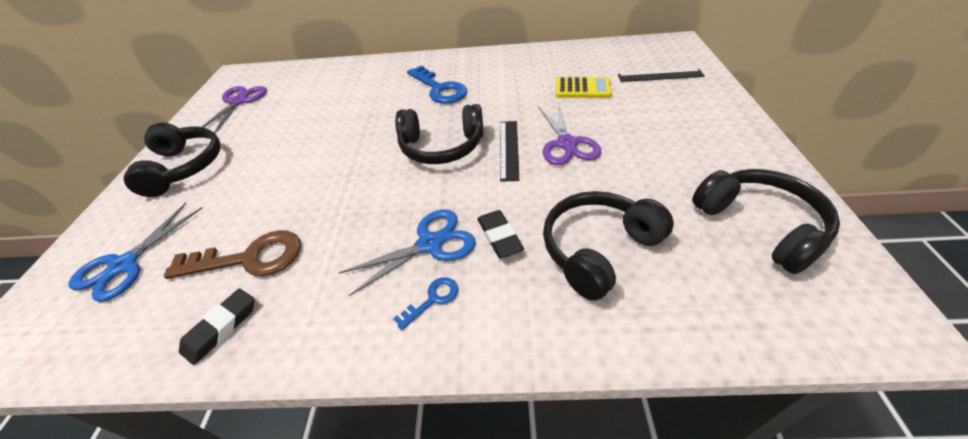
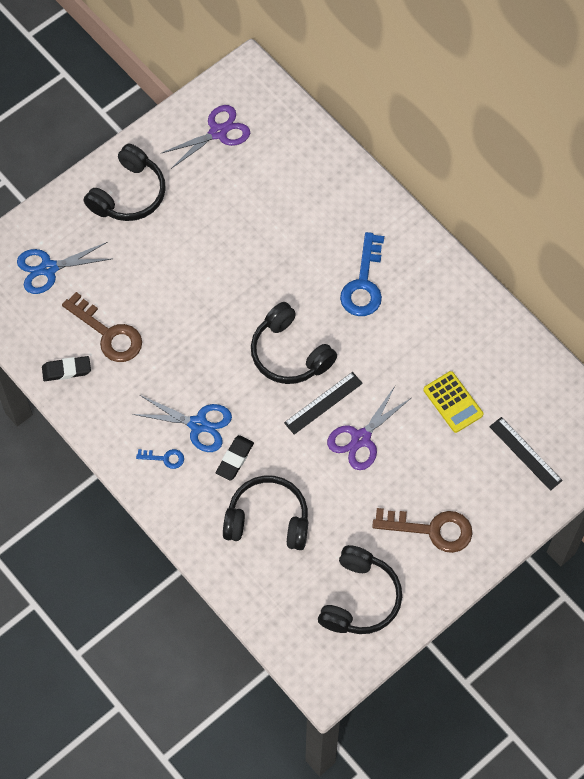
camera: 45 degrees right, 20 degrees up
(700, 143) = (432, 529): none -> brown key

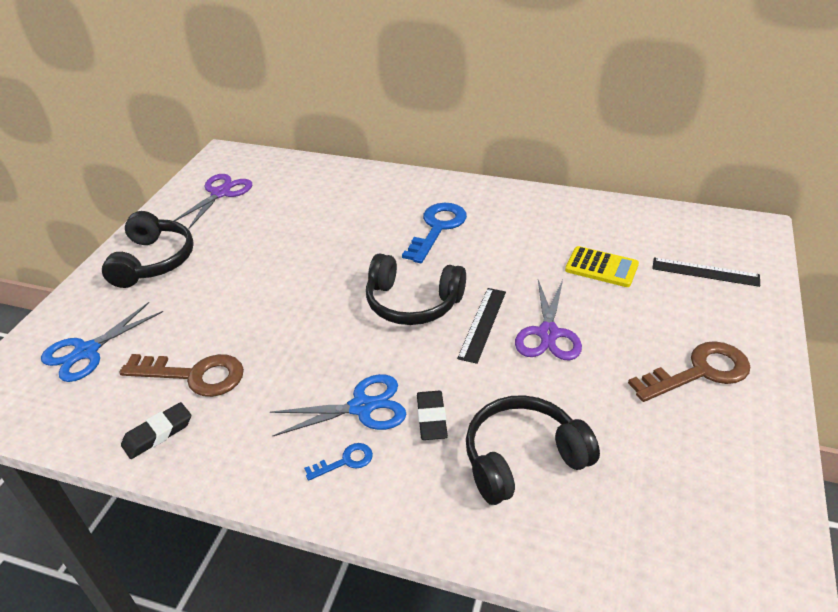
camera: 30 degrees left, 25 degrees down
(360, 598) = (706, 481): black headphones -> none
(363, 283) = (437, 228): blue key -> blue key turned 135 degrees counterclockwise

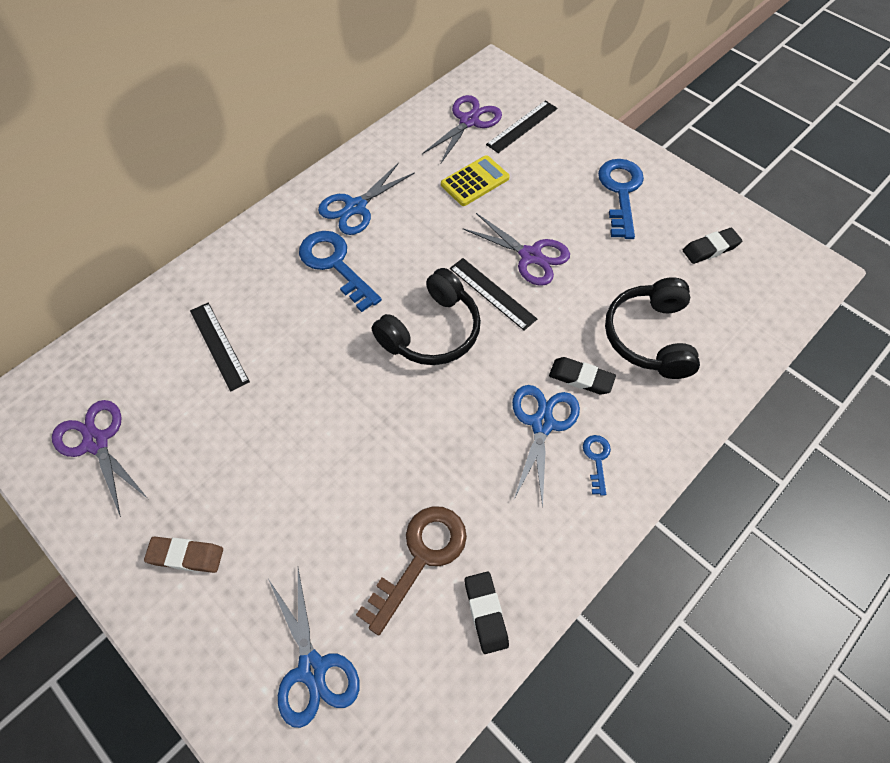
camera: 65 degrees left, 20 degrees up
(154, 261) = (186, 556): black headphones -> brown eraser
(324, 207) = (219, 345): none -> black ruler
(504, 216) = (355, 207): none -> blue scissors
(670, 238) = (469, 121): none -> purple scissors
(699, 478) = (710, 248): none -> black eraser
(700, 372) = (620, 192): brown key -> blue key

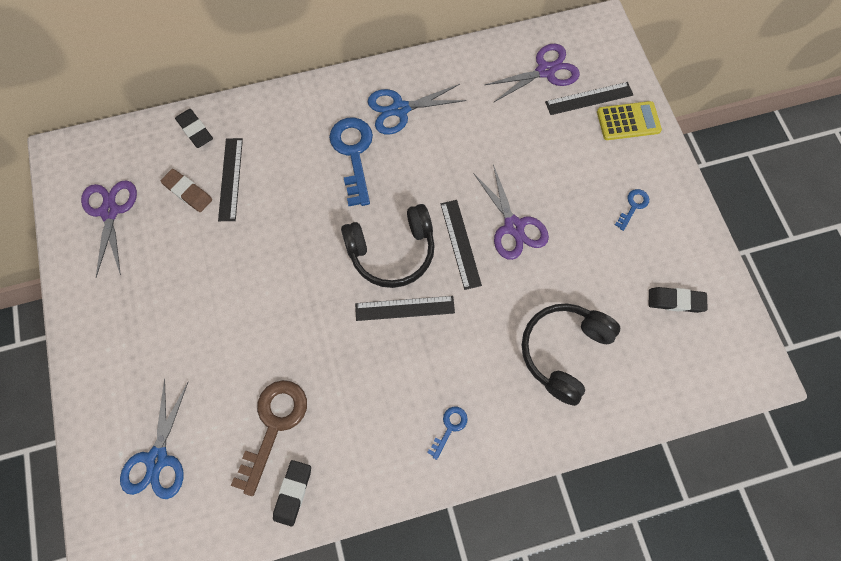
camera: 30 degrees right, 10 degrees up
(186, 556) = (122, 330): brown eraser -> brown eraser (188, 192)
(421, 557) = (274, 425): brown key -> brown key turned 45 degrees counterclockwise
(475, 181) = (512, 133): yellow calculator -> yellow calculator (628, 121)
(479, 375) = (404, 308): none -> black ruler
(542, 423) = (427, 375): blue scissors -> none
(581, 378) = (483, 355): black eraser -> black eraser (195, 130)
(620, 192) = (633, 206): blue key -> blue key, size x0.49

